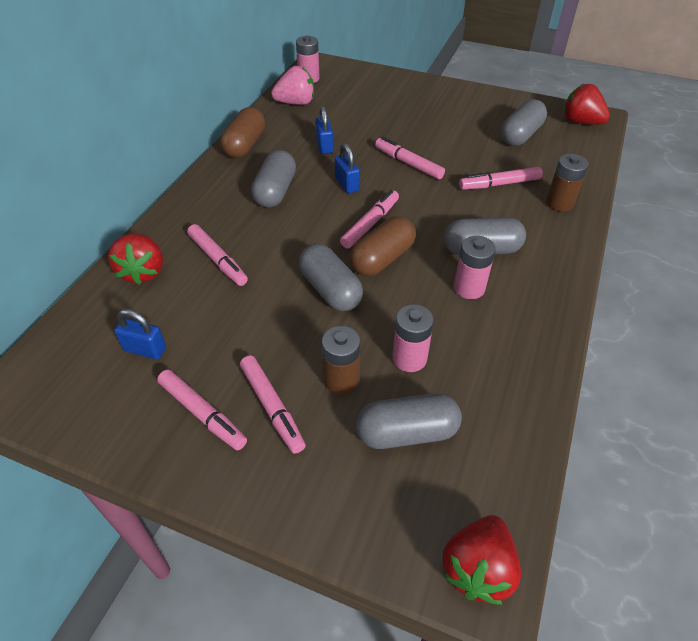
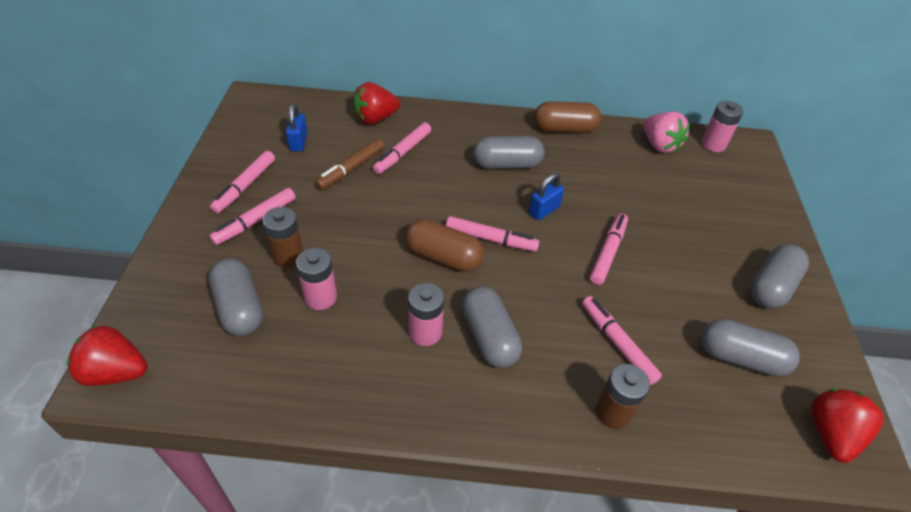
camera: 70 degrees right, 0 degrees up
(222, 306) = (351, 169): none -> brown marker
(324, 146) = (597, 181): blue padlock -> none
(330, 290) = (389, 228): grey capsule -> grey capsule (771, 287)

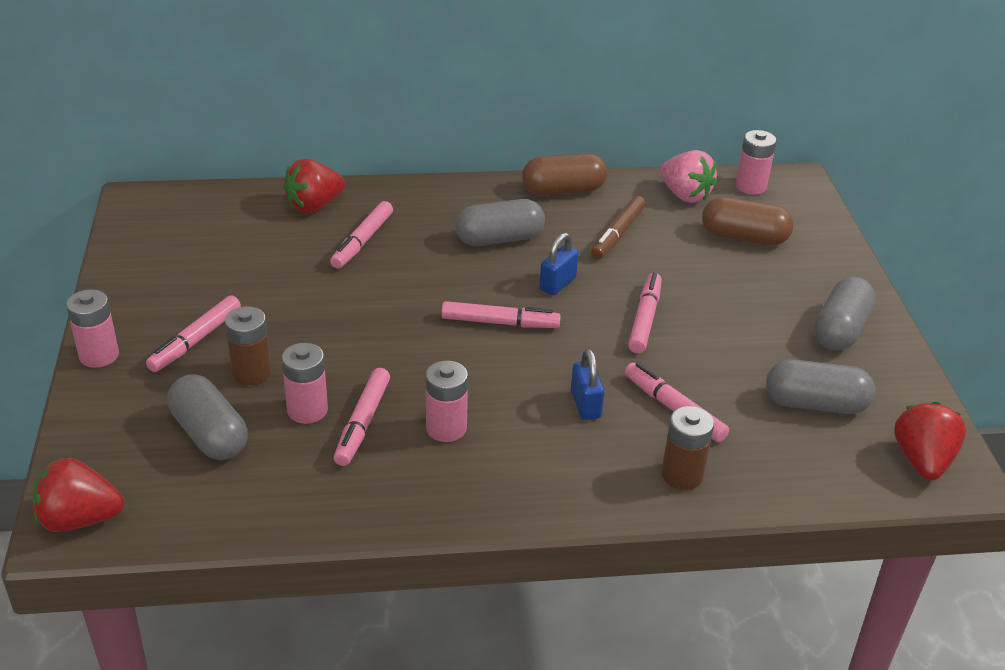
camera: 10 degrees left, 10 degrees down
(181, 223) = (99, 355): none -> pink battery
(245, 186) = (168, 304): pink marker -> pink marker (362, 423)
(298, 142) = (221, 245): blue padlock -> blue padlock (585, 404)
(351, 169) = (301, 267): brown marker -> brown marker (617, 234)
(443, 256) = (446, 348): brown capsule -> brown capsule (744, 237)
(489, 337) = (523, 423): grey capsule -> none

